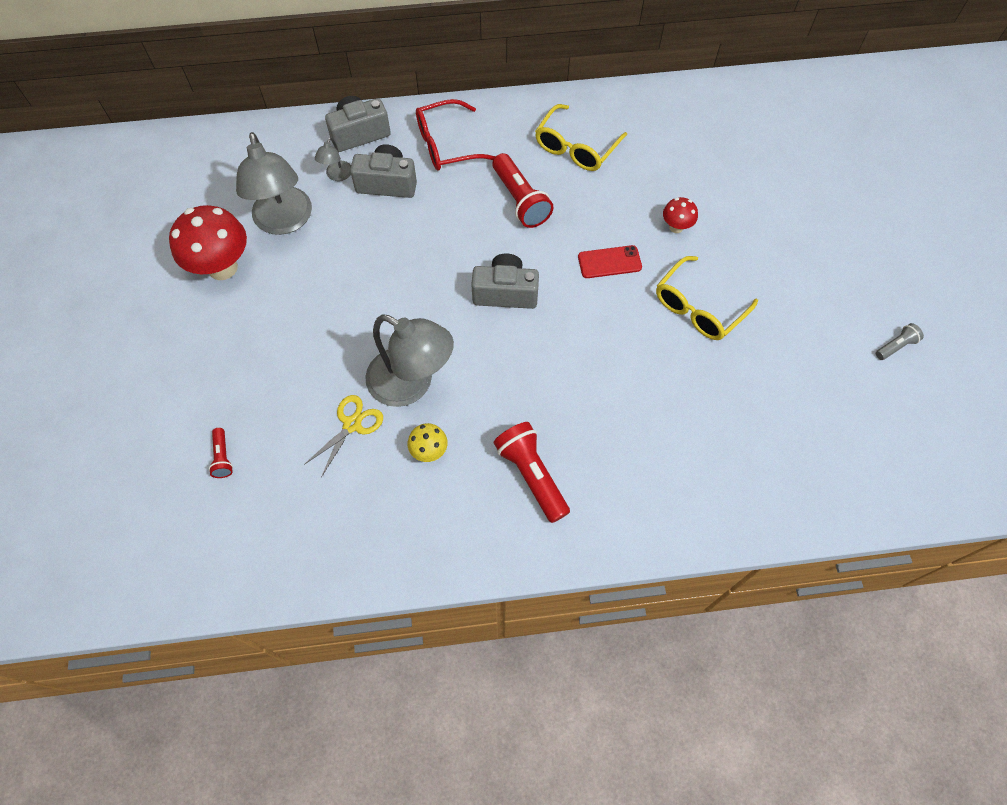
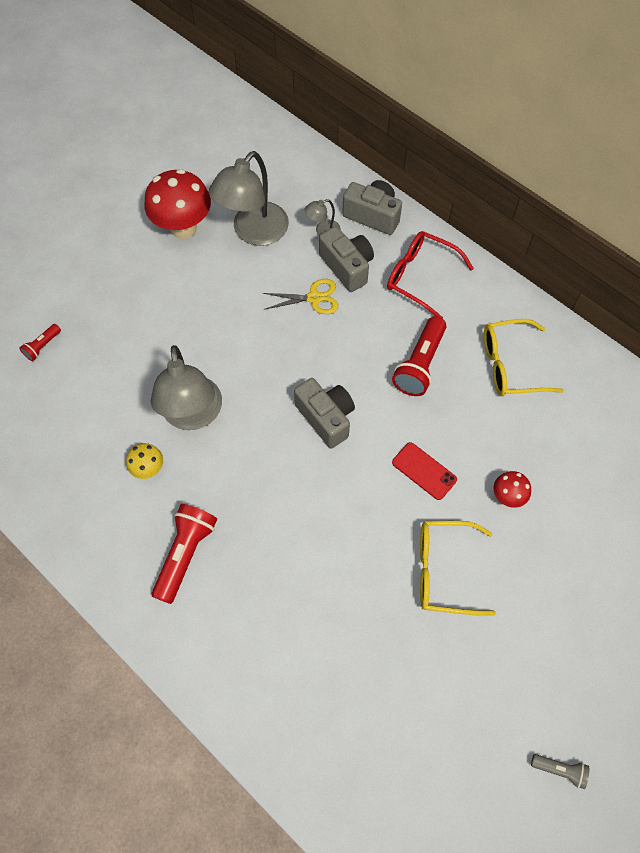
camera: 50 degrees right, 0 degrees up
(352, 425) = (129, 403): yellow scissors -> yellow scissors (314, 298)

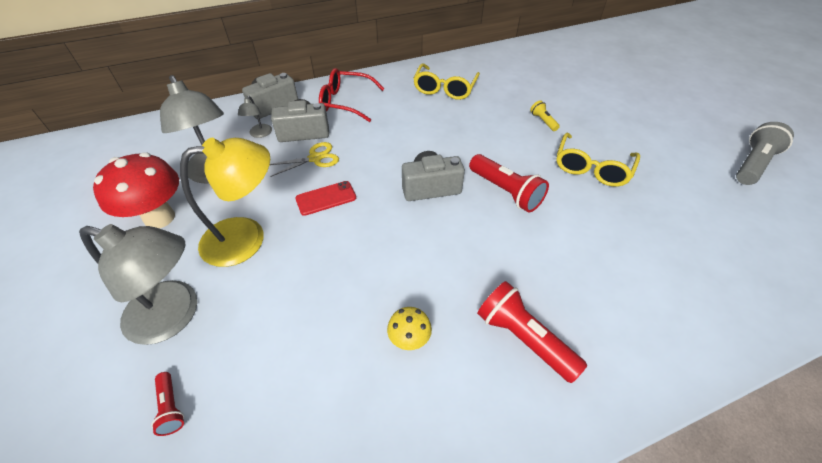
camera: 65 degrees left, 15 degrees down
(193, 302) = (247, 237): none -> yellow lamp
(193, 415) = (370, 279): grey lamp -> grey lamp (175, 315)
(314, 298) = (315, 158): yellow scissors -> yellow scissors turned 45 degrees clockwise
(420, 277) = (345, 102): red glasses -> red glasses turned 45 degrees clockwise
(420, 364) = (416, 125): red flashlight -> red flashlight (505, 191)
(424, 471) = (505, 151): red phone -> red phone (326, 198)
(507, 497) = (543, 121): red mushroom -> yellow flashlight
(559, 770) = (752, 164): grey flashlight -> grey flashlight, size x1.95

